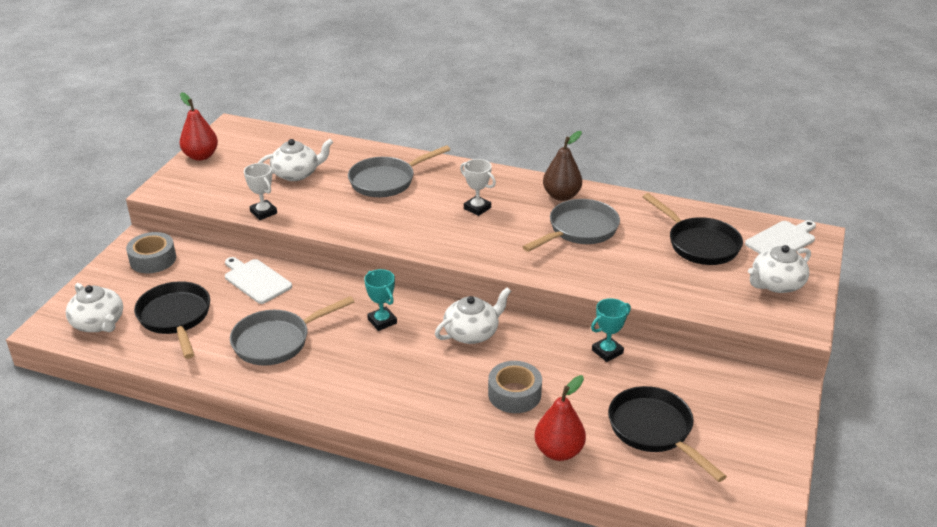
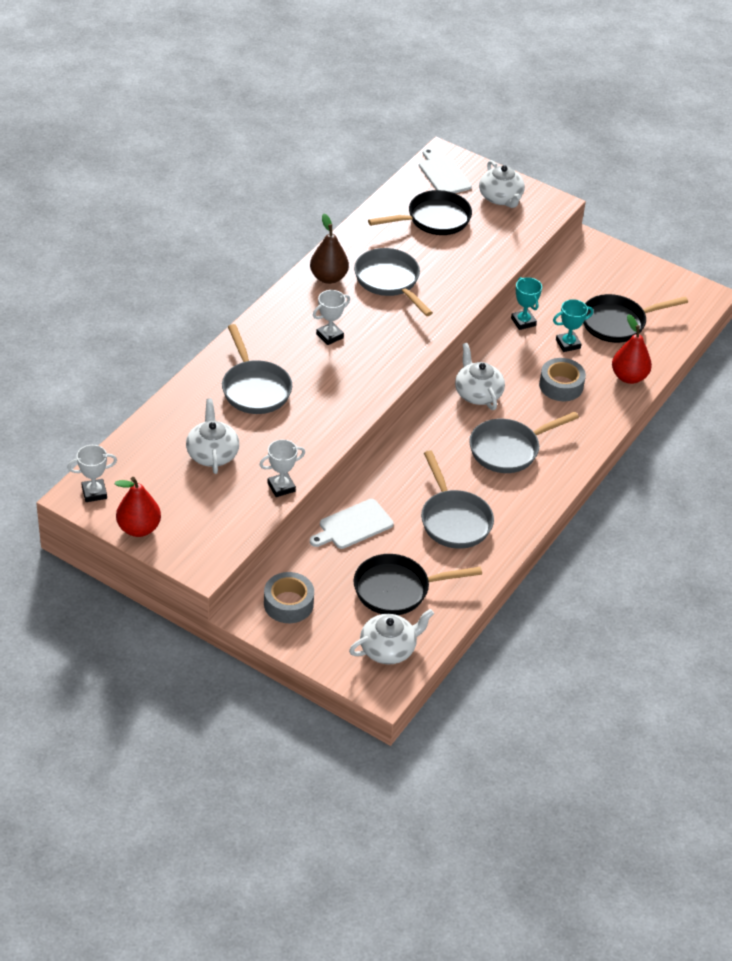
camera: 80 degrees left, 10 degrees up
(237, 132) = (94, 493): none -> white trophy
(382, 321) = (445, 446): turquoise trophy -> turquoise trophy (568, 344)
(393, 366) = (508, 449): none -> grey pan

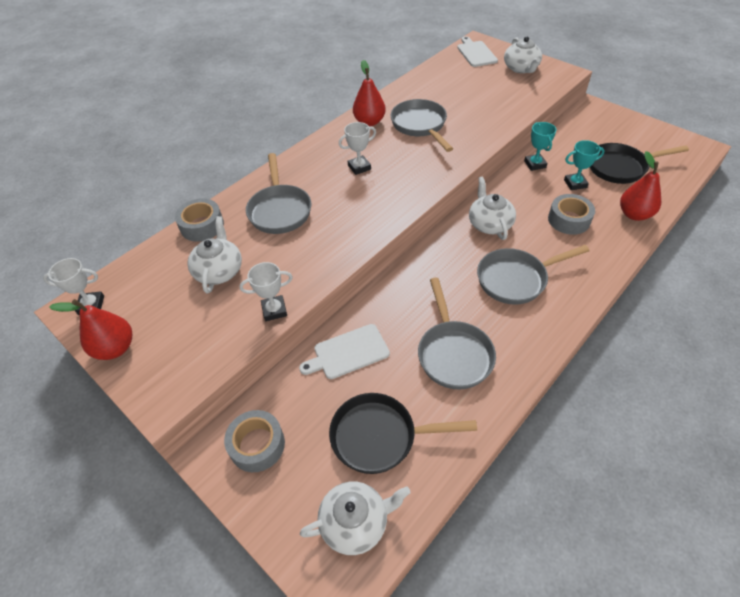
camera: 15 degrees right, 5 degrees up
(175, 409) = (202, 226): none -> grey tape
(328, 277) = (369, 122): brown pear -> red pear
(433, 219) = (464, 82): black pan -> none

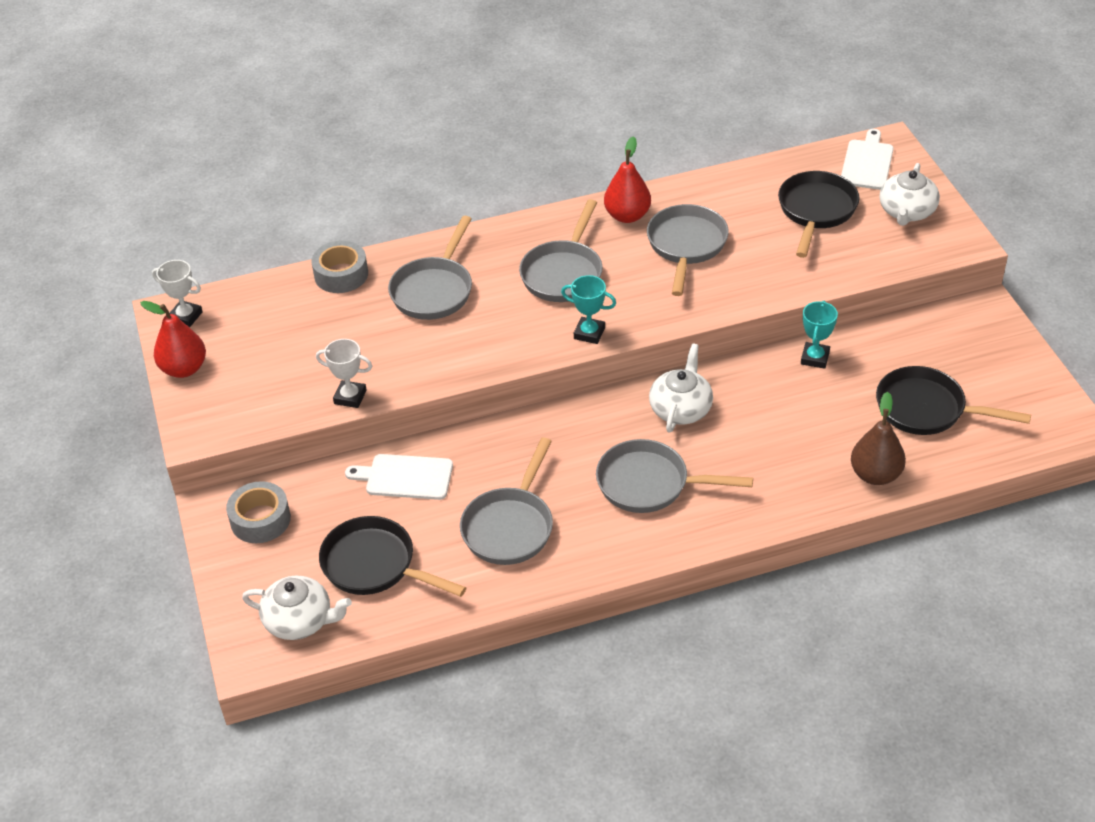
camera: 30 degrees right, 5 degrees down
(219, 271) = (325, 333): white teapot -> none
(359, 167) = (563, 273): white trophy -> grey pan
(474, 84) = (816, 211): none -> black pan
(569, 220) = (784, 445): grey tape -> none
(575, 183) = (841, 405): turquoise trophy -> turquoise trophy (589, 333)
(634, 214) = (875, 475): red pear -> brown pear

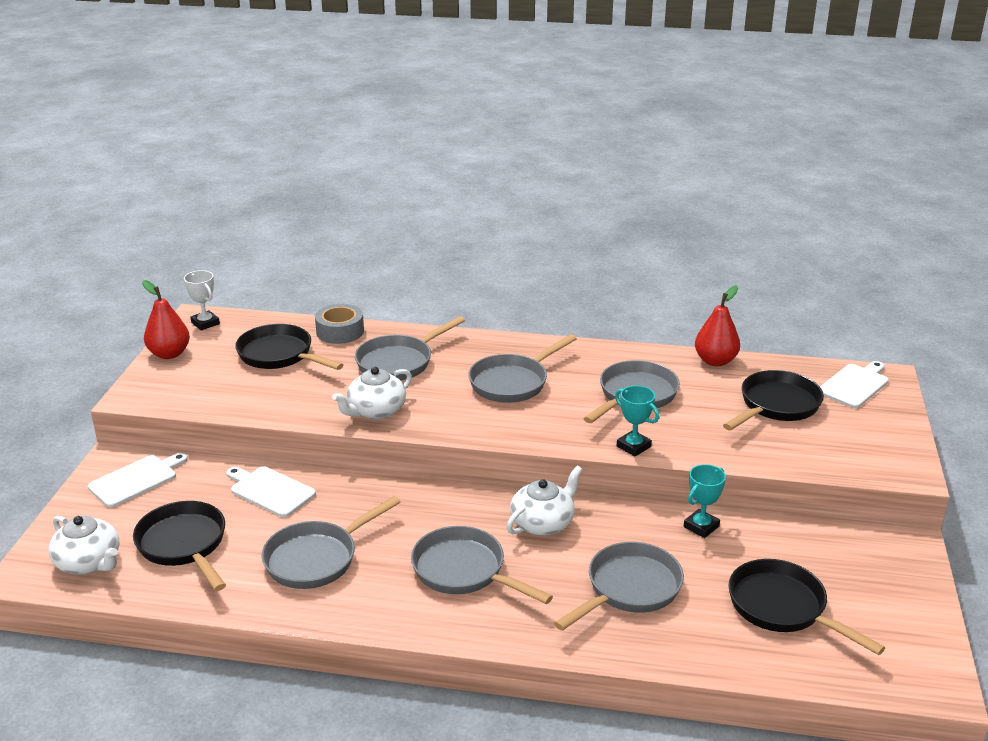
camera: 25 degrees right, 15 degrees down
(260, 519) = (136, 480): grey tape -> white cutting board
(304, 327) = (279, 355): none -> black pan
(350, 397) = (265, 410): white trophy -> none
(589, 333) = (495, 430): turquoise trophy -> turquoise trophy (633, 446)
(627, 216) = (602, 360): red pear -> red pear (715, 361)
(797, 443) = (629, 589): none -> grey pan
(875, 475) = (685, 645): brown pear -> none
(906, 212) = (866, 431): white teapot -> white teapot (376, 411)

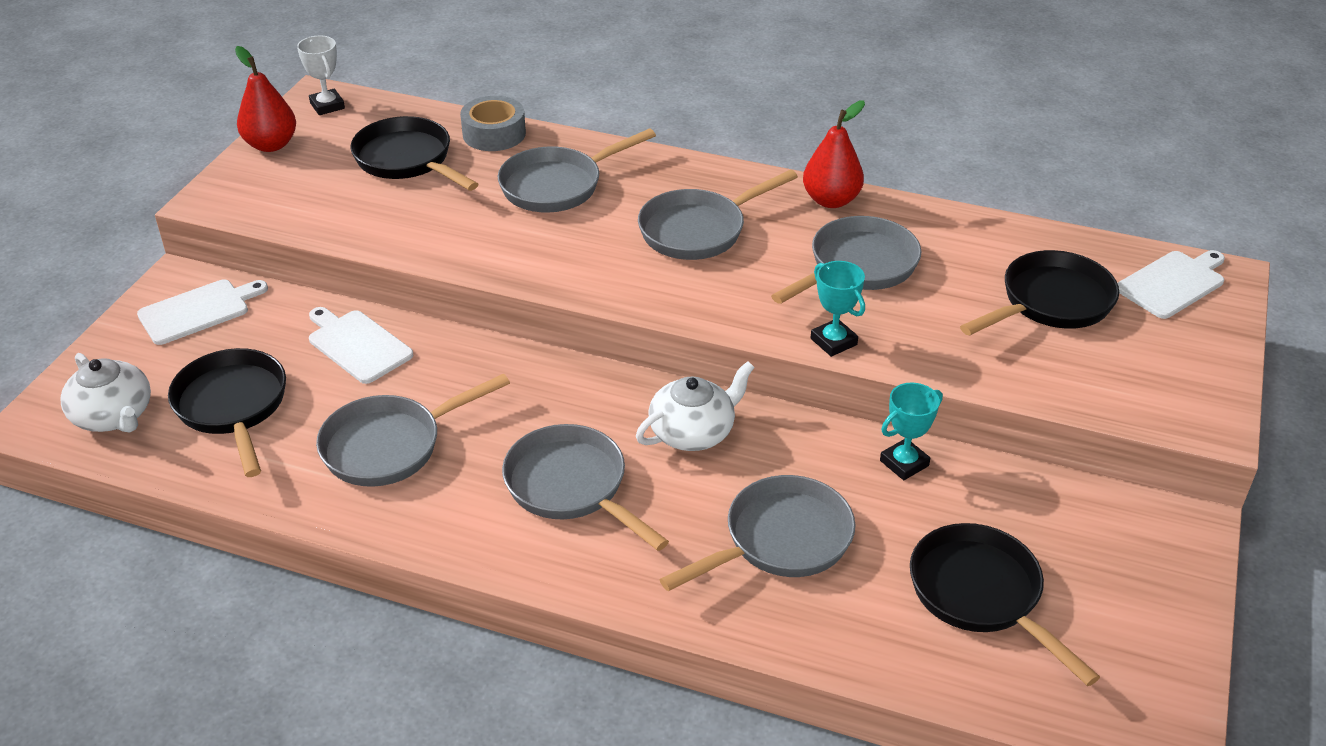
camera: 10 degrees right, 10 degrees up
(376, 411) = (508, 252): white teapot -> none
(715, 361) = (985, 227): red pear -> red pear (831, 200)

